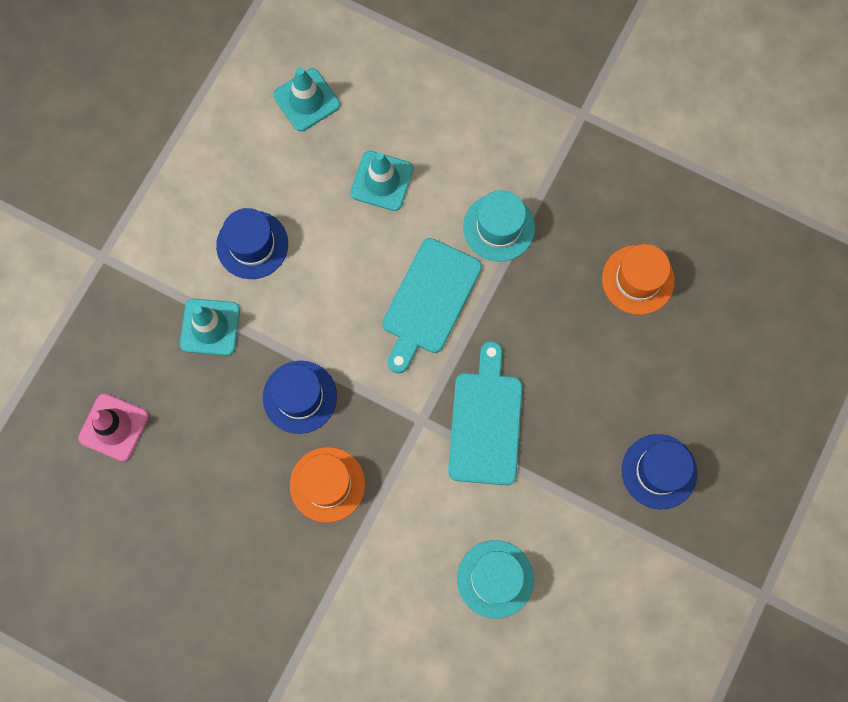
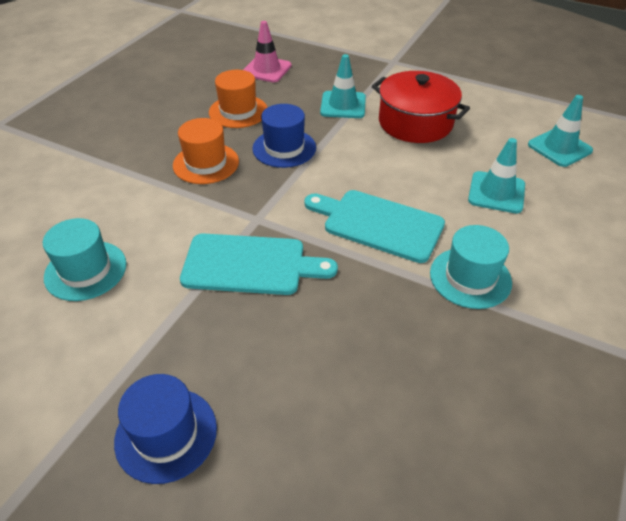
camera: 90 degrees right, 30 degrees down
(252, 245) = (415, 122): blue hat -> red pot
(638, 280) = (431, 418): orange hat -> orange hat (238, 111)

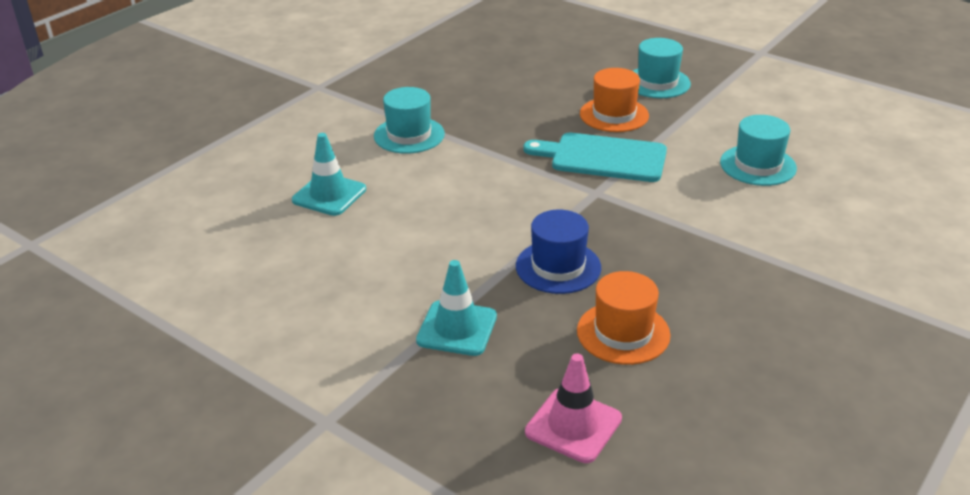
camera: 170 degrees left, 10 degrees down
(166, 434) = (657, 83): blue hat -> turquoise hat
(206, 163) = (661, 256): orange hat -> orange hat (614, 115)
(378, 224) = (471, 178): turquoise cutting board -> none
(415, 122) = (364, 288): red pot -> none
(559, 148) = (207, 236): turquoise traffic cone -> none

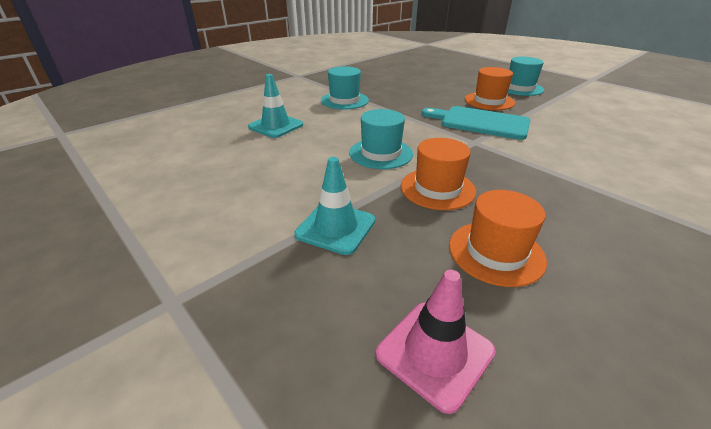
camera: 10 degrees right, 0 degrees up
(558, 267) = (437, 188): blue hat -> orange hat
(758, 165) = (606, 137): turquoise hat -> turquoise hat (381, 153)

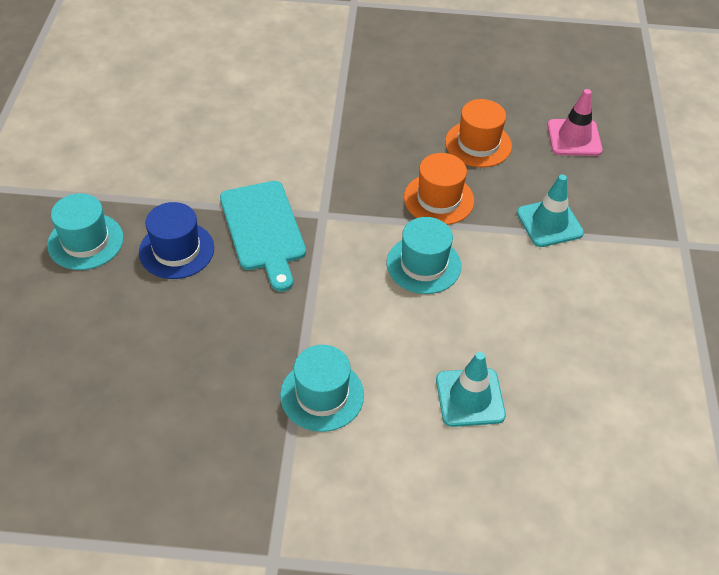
camera: 135 degrees left, 15 degrees up
(489, 101) = (176, 250): orange hat -> blue hat

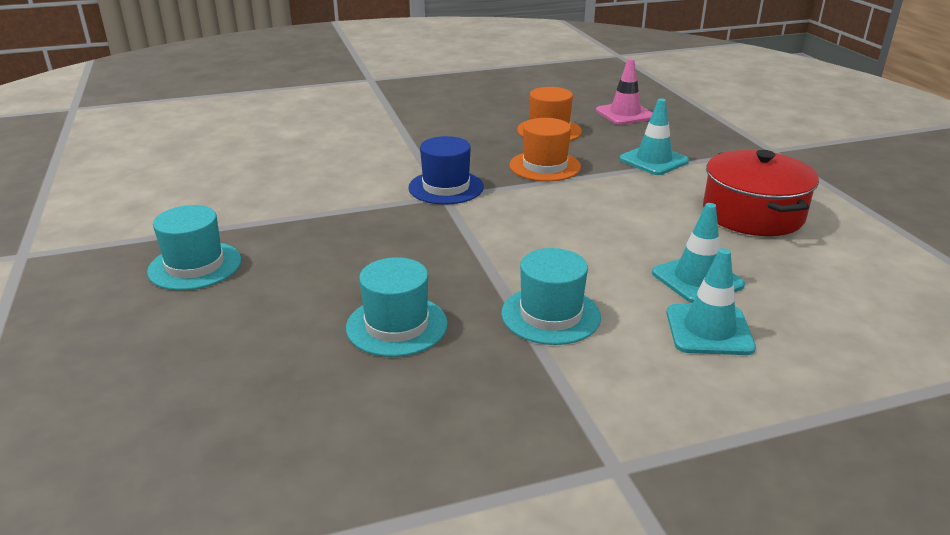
camera: 20 degrees left, 20 degrees down
(176, 250) = (307, 250): blue hat -> blue hat (446, 187)
(264, 230) = (392, 217): turquoise cutting board -> none
(423, 264) = (569, 206): turquoise hat -> turquoise hat (397, 325)
(436, 458) = (709, 330): none -> turquoise traffic cone
(586, 332) = (752, 214): none -> red pot

